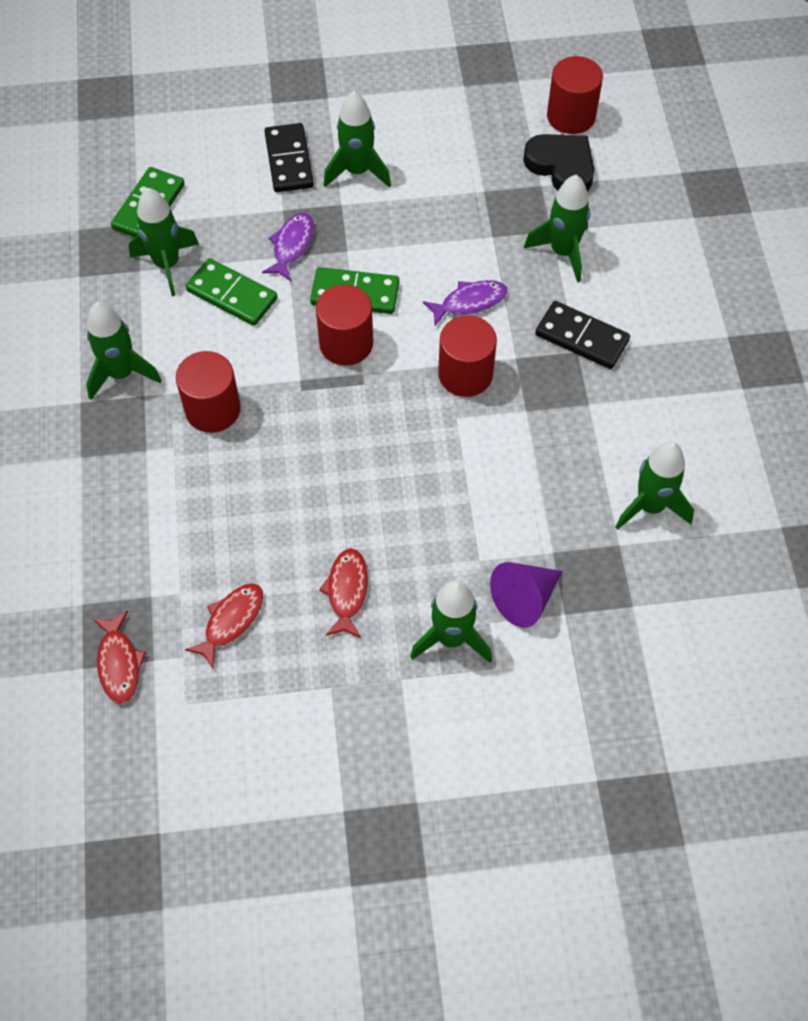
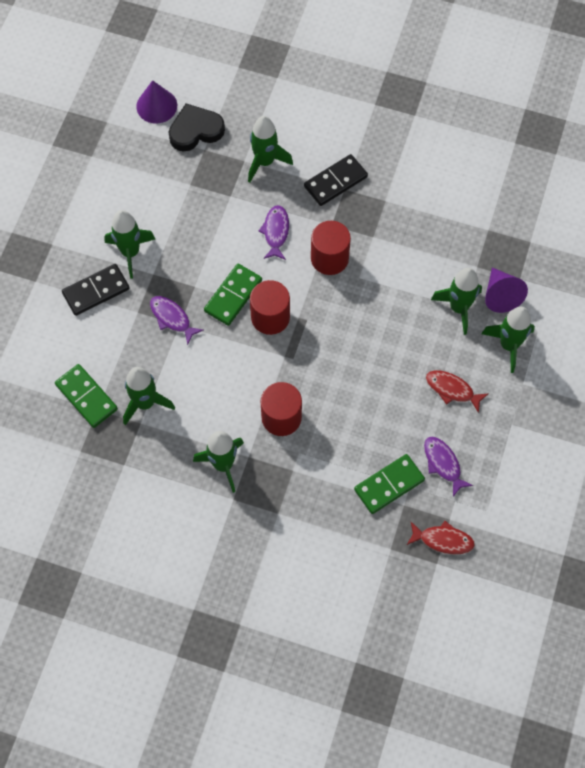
camera: 65 degrees left, 5 degrees up
(231, 621) = (443, 464): red fish -> purple fish
(232, 294) = (193, 371): green domino -> green domino (389, 485)
(289, 161) = (96, 291): black domino -> black domino turned 45 degrees counterclockwise
(571, 116) = (156, 106): red cylinder -> purple cone
(650, 506) = (471, 201): green rocket -> green rocket (458, 308)

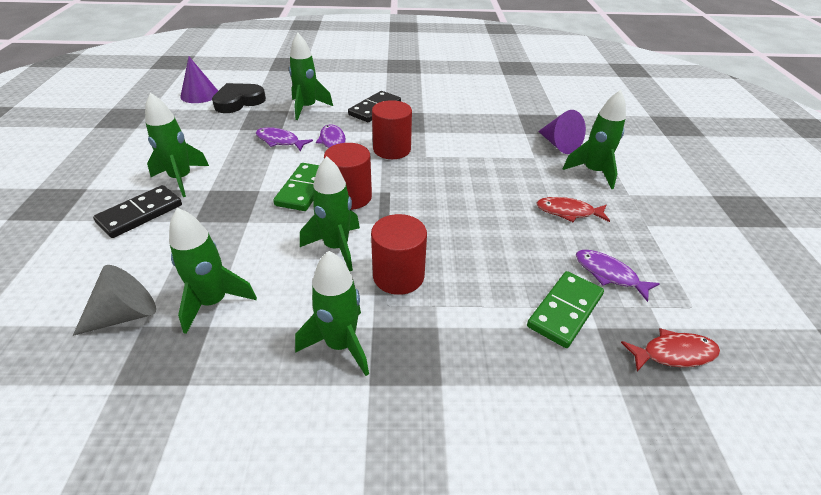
camera: 20 degrees left, 25 degrees down
(86, 397) = (125, 315): green domino -> grey cone
(172, 318) = (237, 218): purple fish -> purple fish (280, 141)
(458, 308) = (529, 158): green rocket -> green rocket (336, 247)

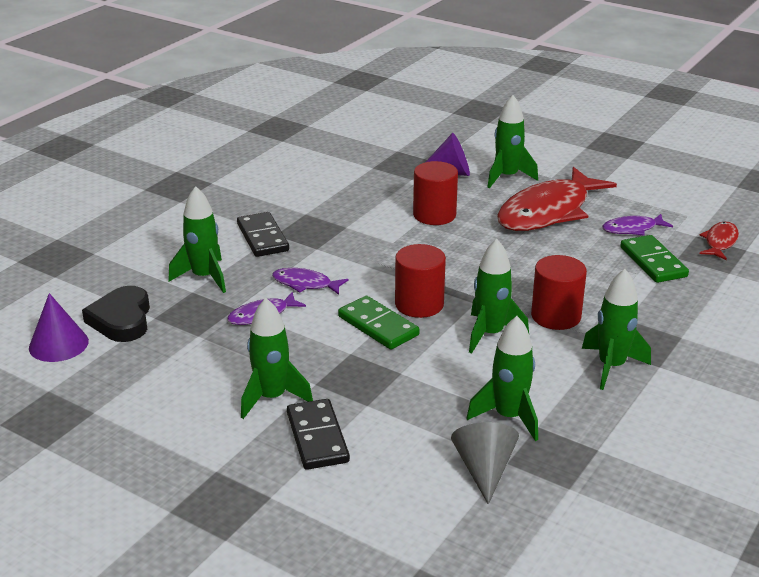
camera: 55 degrees left, 10 degrees down
(392, 149) = (359, 255): red cylinder -> red cylinder (434, 215)
(568, 212) = (548, 212): red fish -> red fish, size x2.19

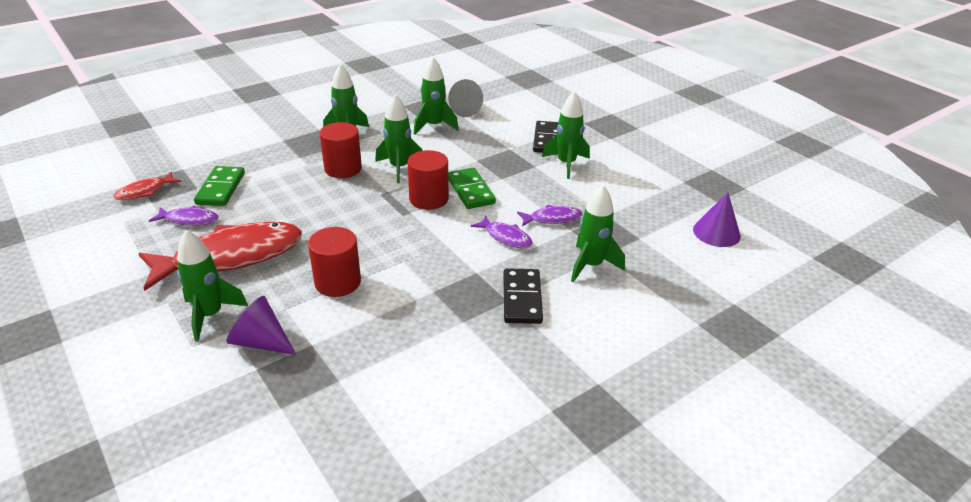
camera: 160 degrees left, 5 degrees up
(121, 319) = (666, 242): black heart -> none

